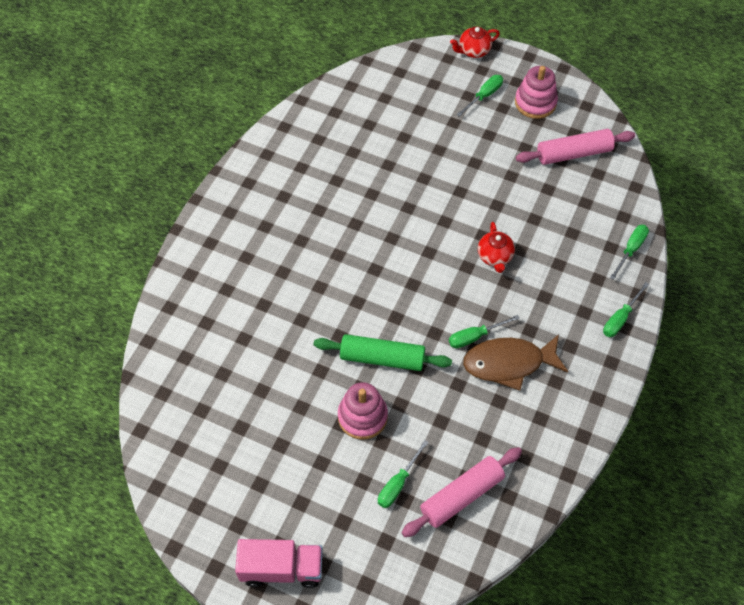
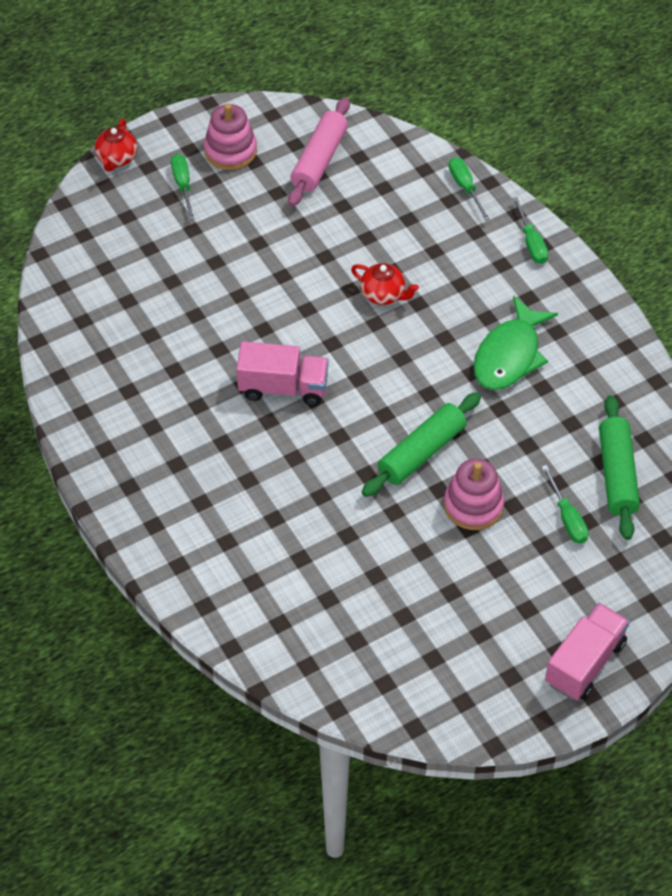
camera: 55 degrees left, 5 degrees down
(370, 246) = (283, 387): none -> pink truck
(461, 495) = (617, 474): pink rolling pin -> green rolling pin
(475, 336) = (459, 364): green screwdriver -> none
(509, 363) = (509, 355): brown fish -> green fish

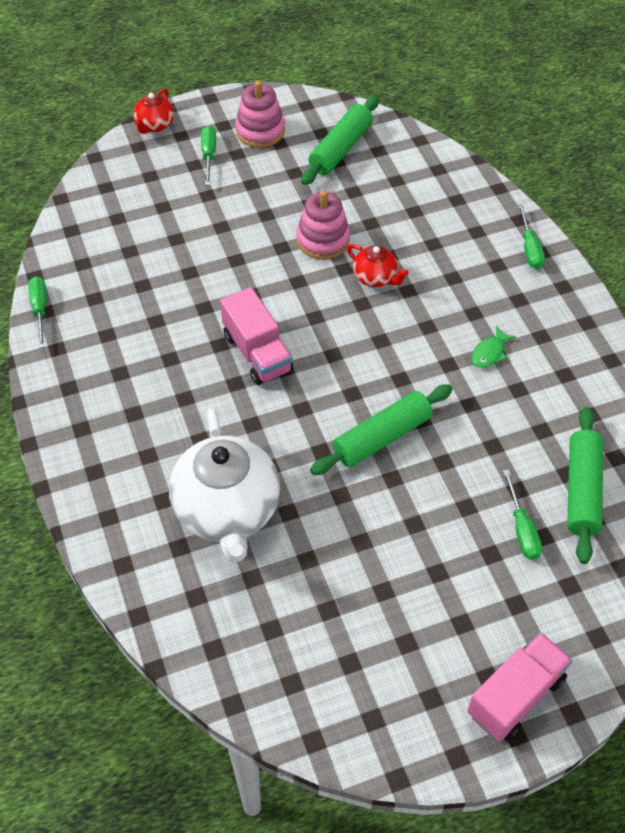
camera: 10 degrees right, 0 degrees up
(283, 387) = (257, 353): pink truck -> pink truck turned 45 degrees clockwise
(291, 543) = (227, 511): none -> white teapot
(319, 160) = (340, 149): pink rolling pin -> green rolling pin
(465, 188) = (474, 190): green screwdriver -> green screwdriver (40, 310)
(473, 505) = (425, 501): pink stacking toy -> pink stacking toy (323, 240)
(509, 355) = (489, 353): green fish -> green fish, size x0.47

